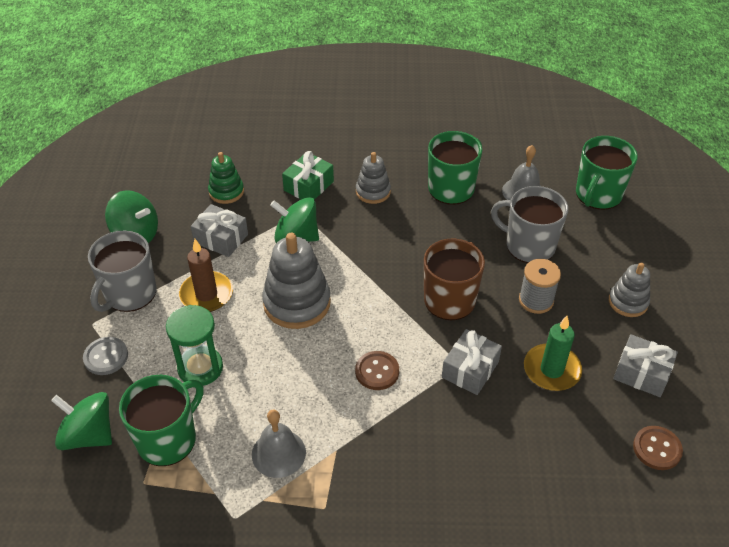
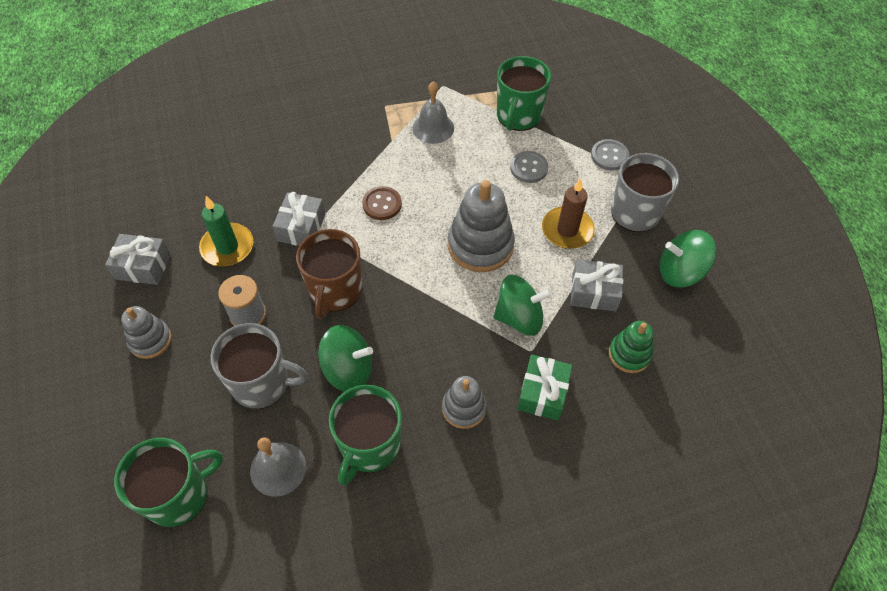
camera: 160 degrees right, 10 degrees up
(88, 435) = (576, 104): green spinning top -> green spinning top (348, 370)
(200, 368) = (529, 168): green hourglass -> grey button
(598, 195) = (179, 495): green mug -> green mug turned 45 degrees clockwise
(657, 449) = (136, 205): brown button -> none

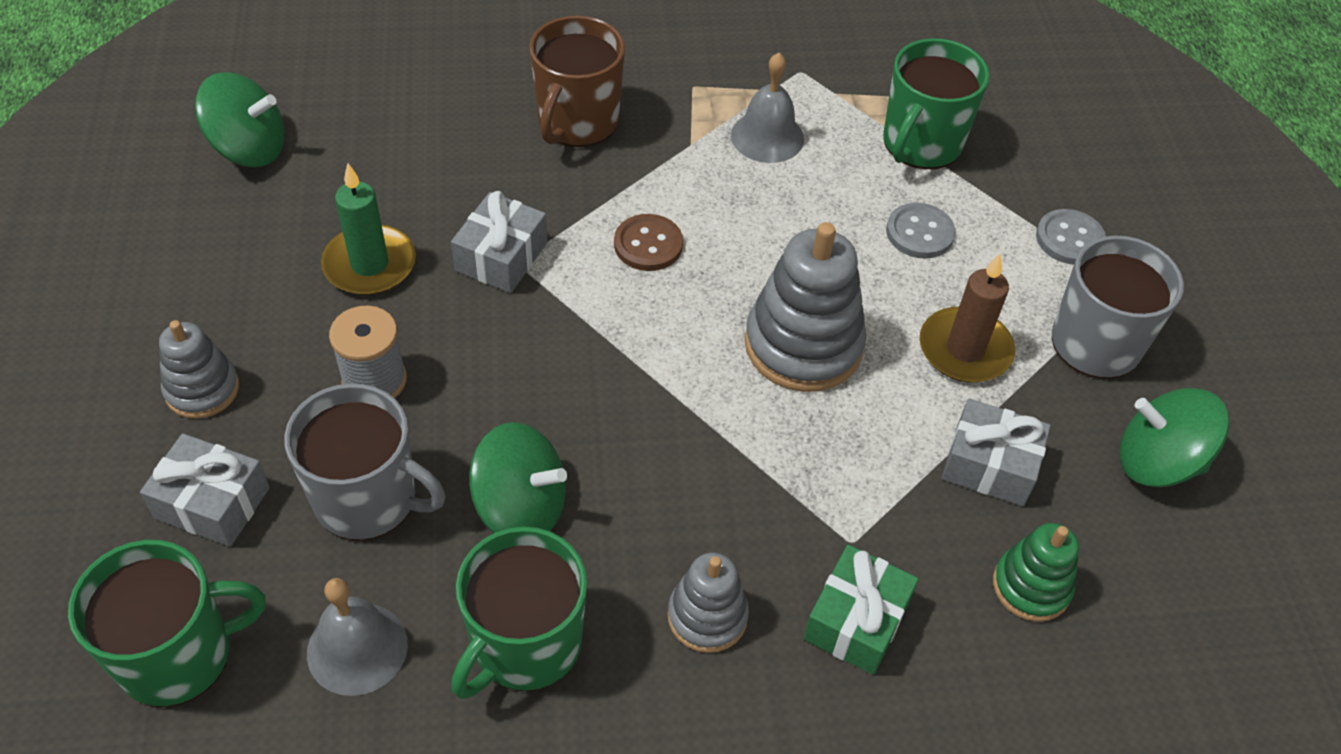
camera: 10 degrees right, 5 degrees down
(143, 266) = (223, 268): grey gift -> grey gift (212, 503)
(335, 291) = (531, 371): brown mug -> brown mug (577, 122)
(519, 317) = (844, 481): green spinning top -> green spinning top (249, 148)

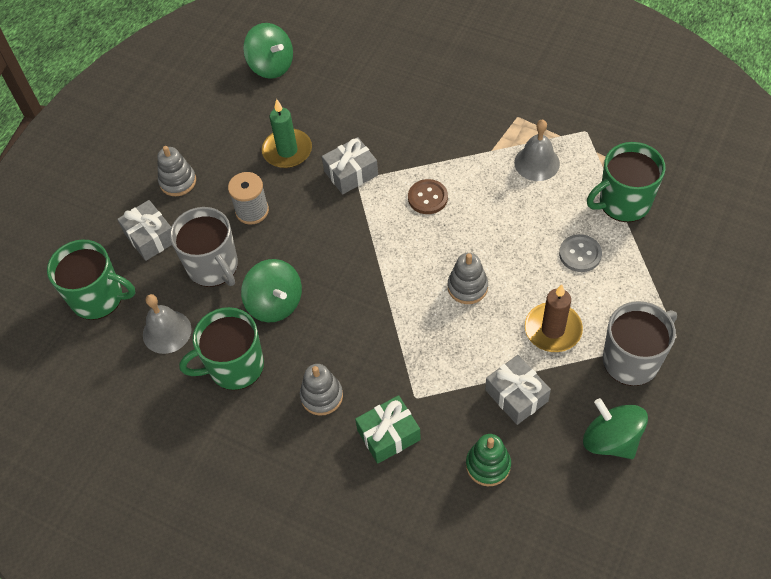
camera: 40 degrees right, 5 degrees up
(577, 122) = (440, 113): brown mug -> none
(803, 345) = (467, 287): grey stacking toy -> grey stacking toy, size x0.58
(1069, 239) = (666, 296): grey button -> none

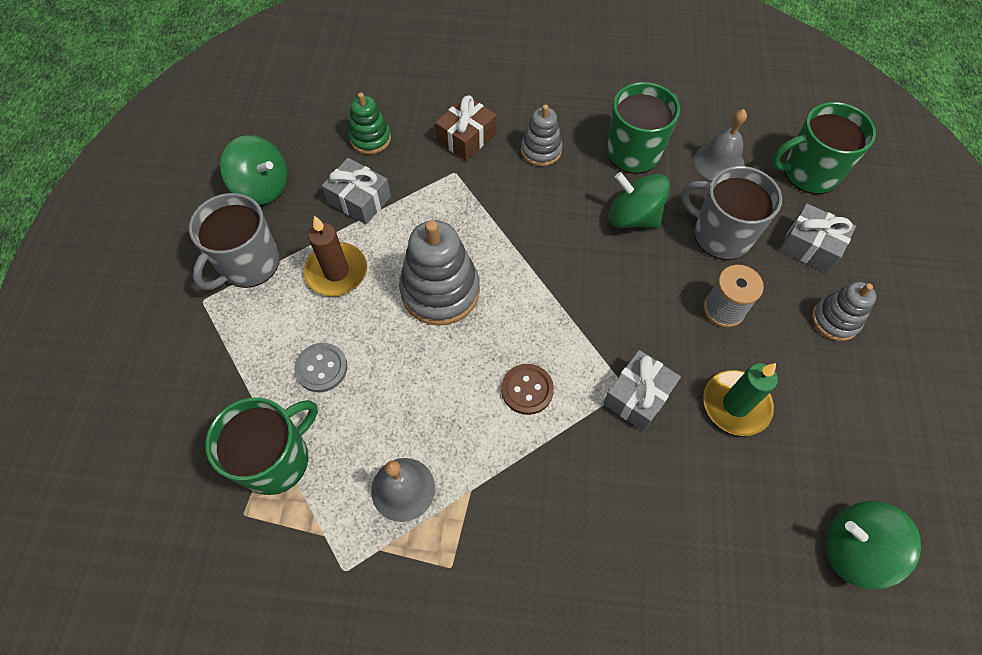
camera: 155 degrees right, 5 degrees up
(388, 435) = (466, 137): green gift -> brown gift
(467, 287) = (440, 291): grey stacking toy -> grey stacking toy, size x1.71

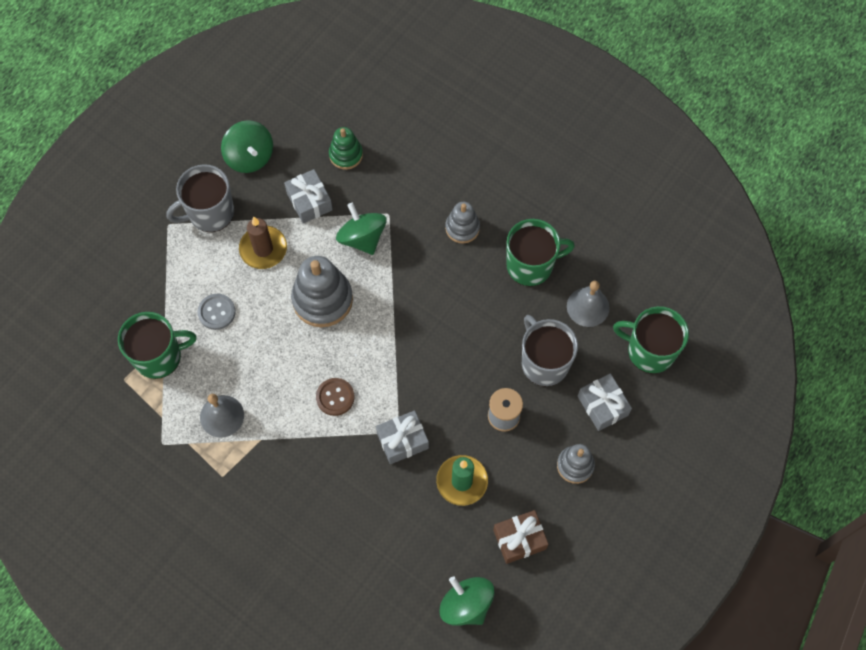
camera: 30 degrees right, 5 degrees up
(466, 137) = (415, 189): brown gift -> brown gift (519, 539)
(633, 217) = (491, 316): green spinning top -> green spinning top (362, 238)

